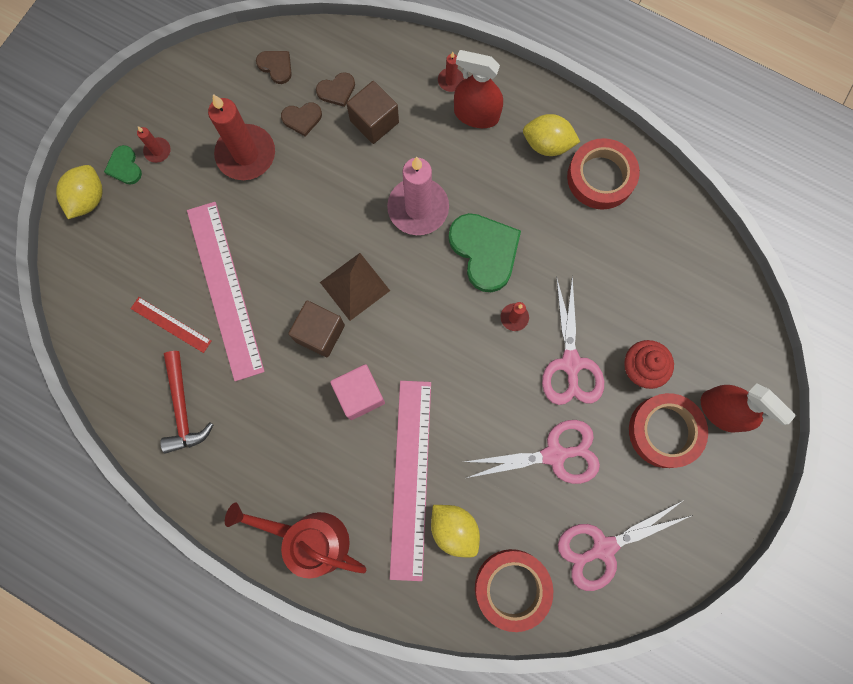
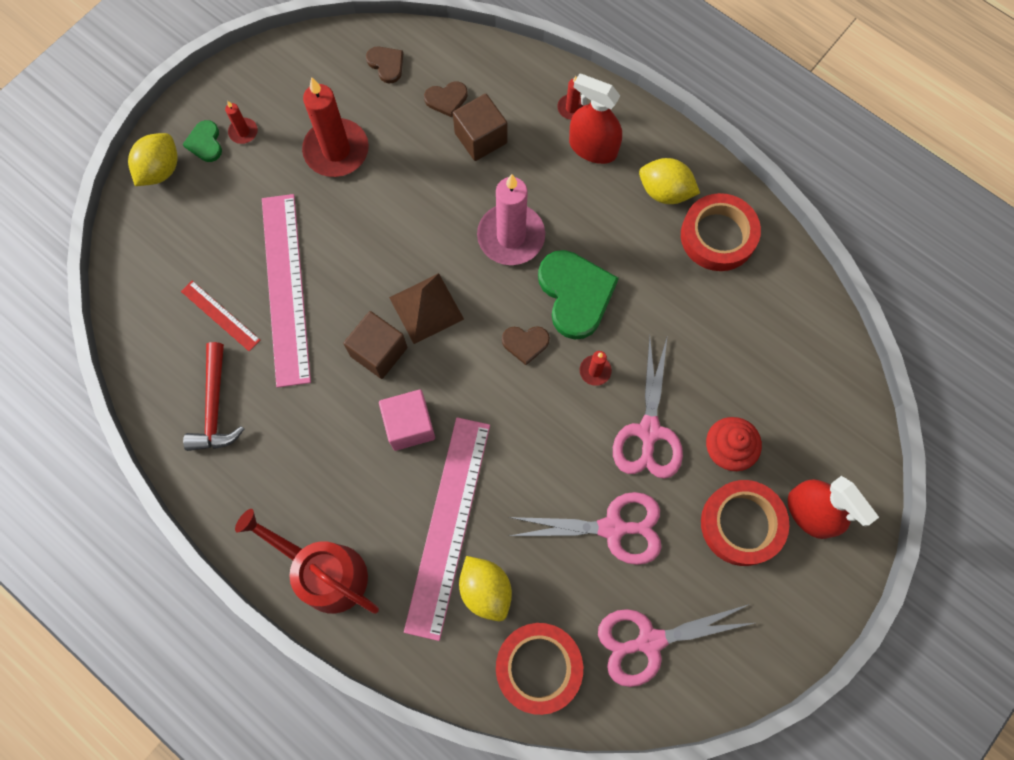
camera: 10 degrees right, 5 degrees down
(302, 119) = (403, 123): brown heart -> brown heart (525, 343)

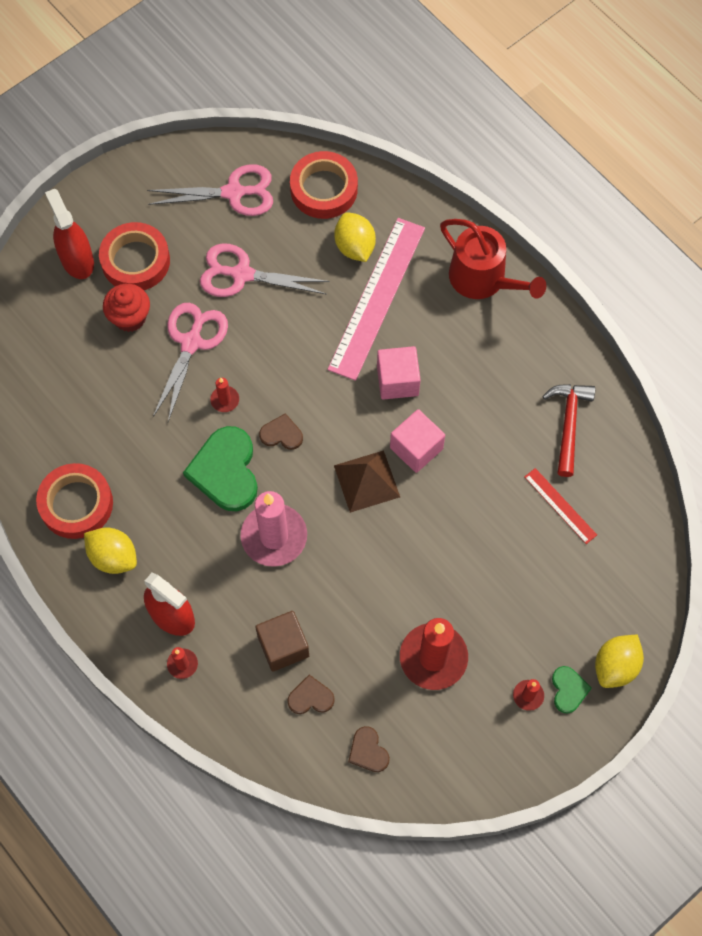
camera: 170 degrees left, 5 degrees down
(286, 288) = (496, 522): pink ruler -> none
(379, 352) = (416, 448): brown cube -> pink cube

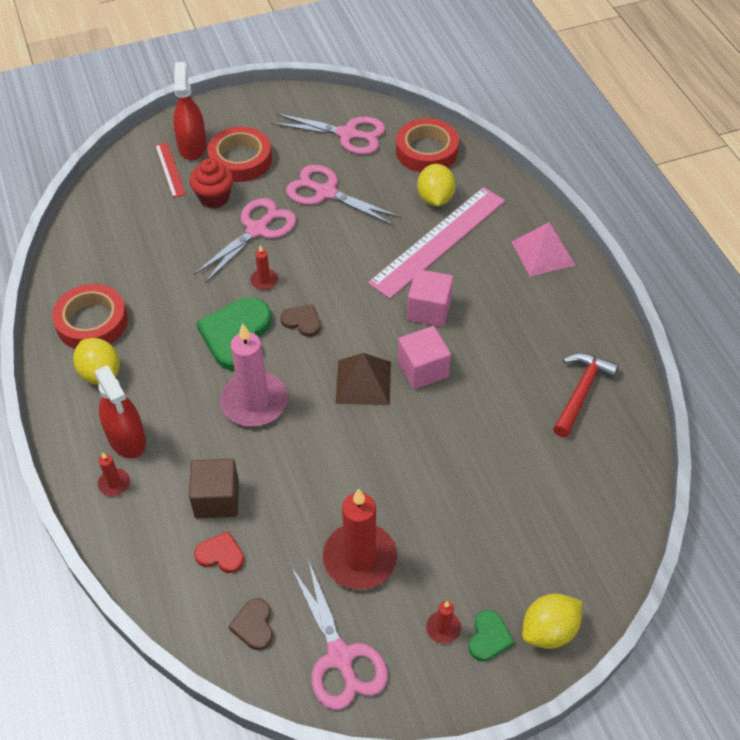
camera: 20 degrees right, 15 degrees down
(310, 697) = (220, 554): brown heart -> red heart
(452, 752) = (340, 657): none -> pink scissors
(483, 279) = (543, 253): red watering can -> pink pyramid
(560, 506) = (545, 460): red ruler -> red ruler (170, 170)

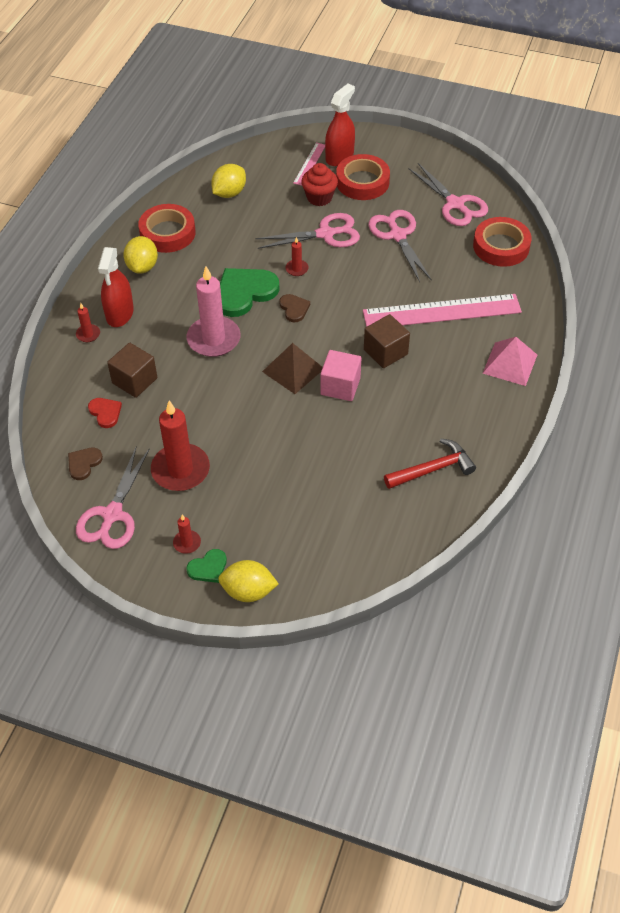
camera: 40 degrees right, 0 degrees up
(170, 170) = (309, 164): red ruler -> pink ruler
(429, 310) = (385, 352): pink cube -> brown cube
(435, 199) = (471, 282): yellow lemon -> yellow lemon (229, 193)

